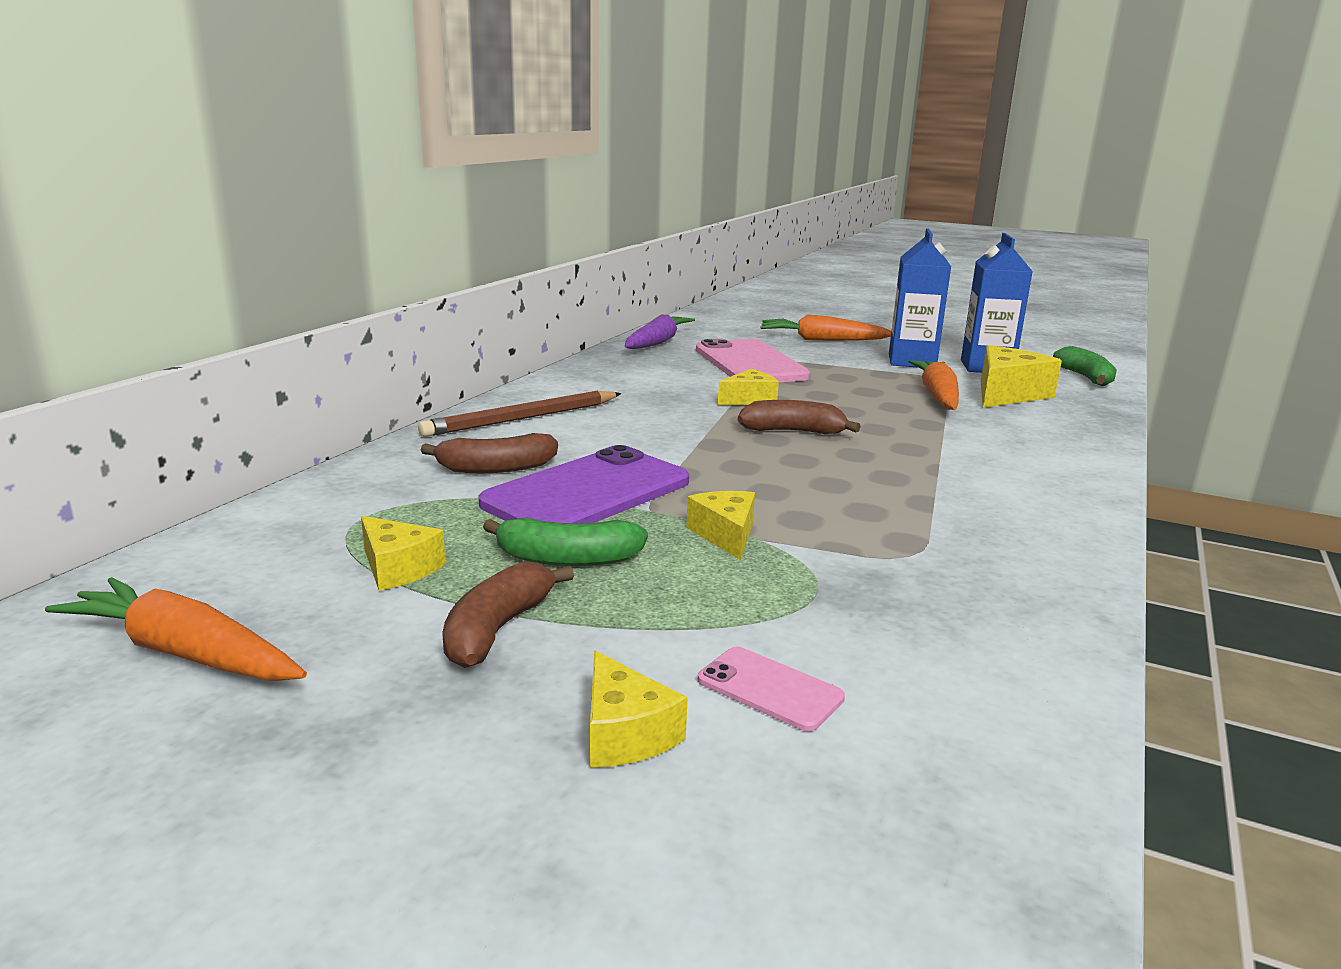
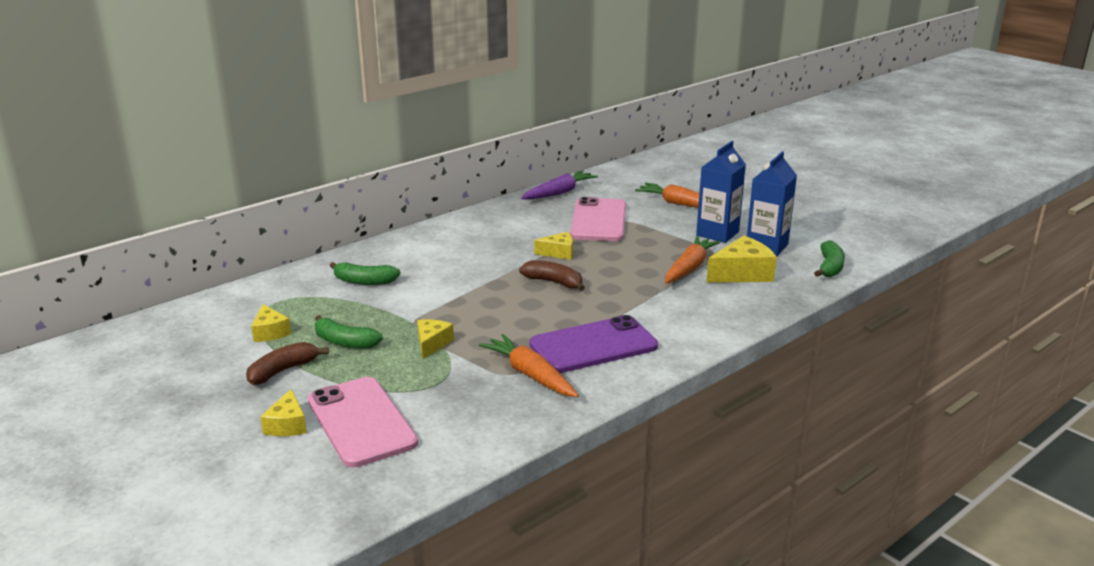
camera: 25 degrees right, 5 degrees up
(184, 653) = (164, 355): orange carrot -> orange carrot (530, 375)
(496, 468) = (364, 281): brown banana -> green banana
(522, 419) = (411, 248): brown pencil -> none
(587, 493) = (393, 305): purple phone -> purple phone (593, 345)
(770, 689) = (361, 422): pink phone -> pink phone, size x2.18

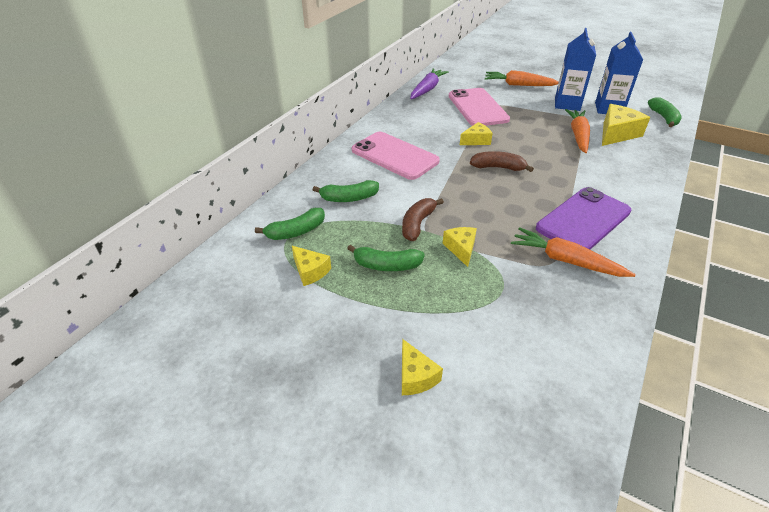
camera: 20 degrees left, 15 degrees up
(283, 370) = (358, 312): brown banana -> brown banana (417, 224)
(286, 299) = (296, 232): none -> green banana
(361, 422) = (478, 352): pink phone -> pink phone (394, 156)

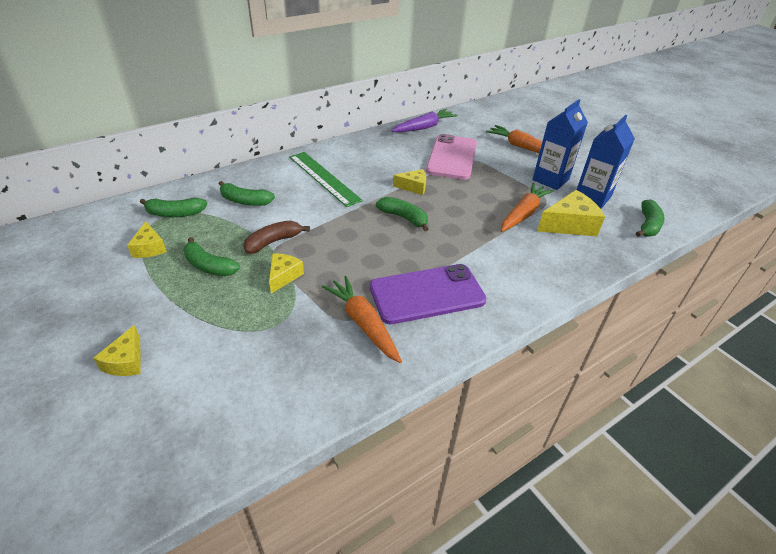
camera: 25 degrees right, 0 degrees up
(394, 156) = (324, 178): pink phone -> green ruler
(498, 167) = (404, 218): brown banana -> green banana

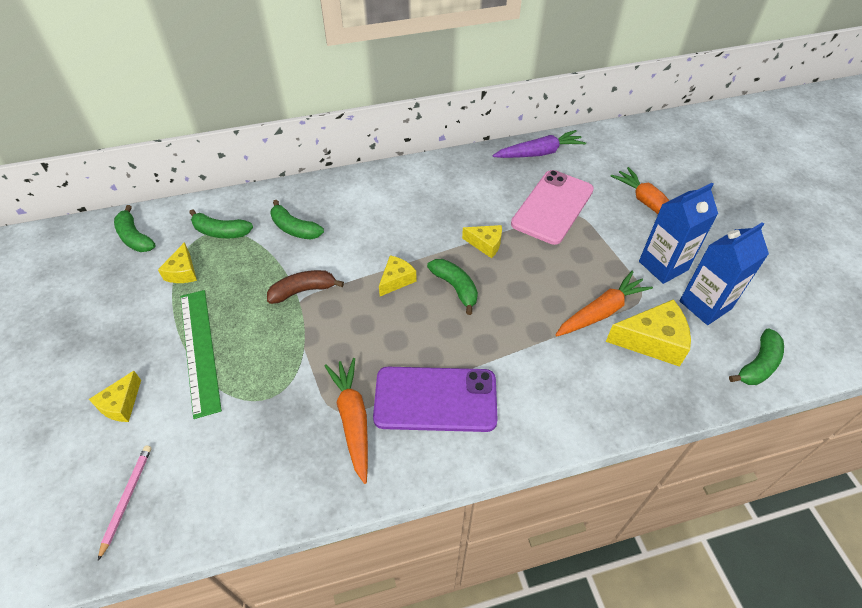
camera: 20 degrees right, 10 degrees up
(165, 438) = (127, 499): none -> pink pencil
(209, 266) = (230, 308): green banana -> green banana (135, 237)
(284, 276) = (297, 339): yellow cheese -> yellow cheese (396, 280)
(324, 178) = (389, 211): green ruler -> green ruler (199, 350)

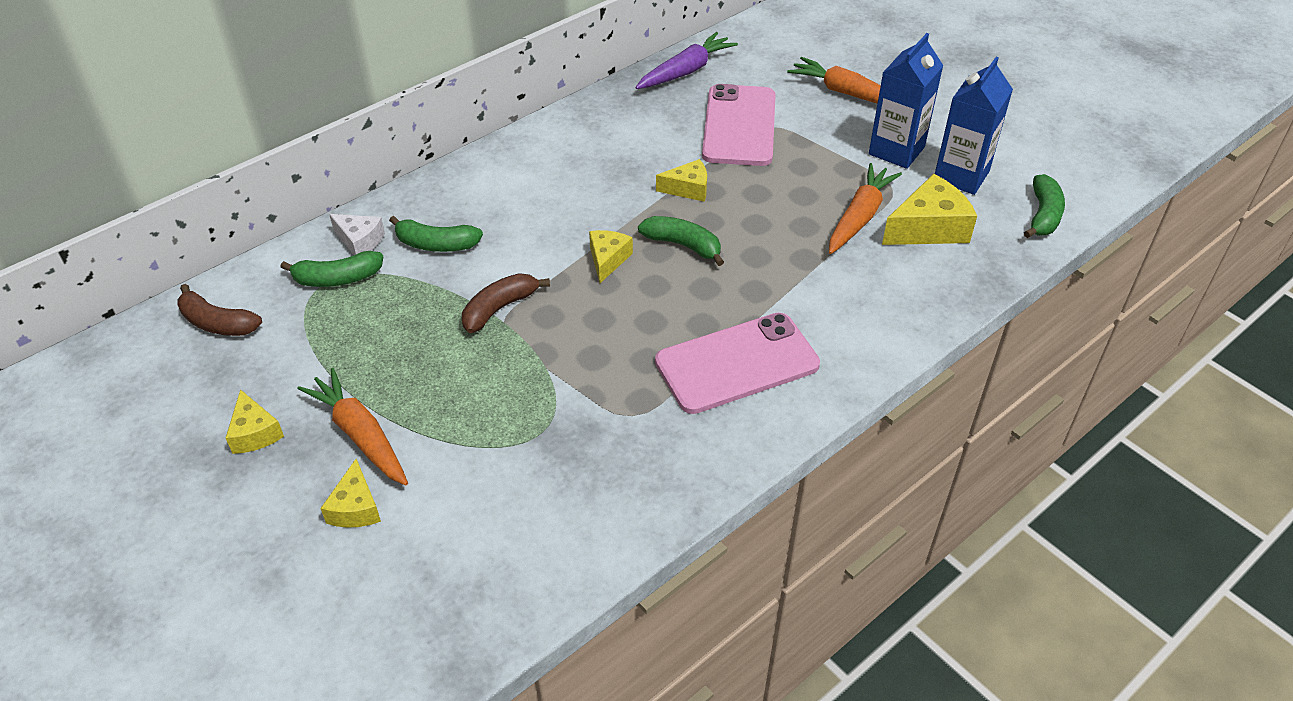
camera: 25 degrees left, 5 degrees down
(127, 499) = (443, 595): pink pencil -> none
(135, 237) = (217, 323): green banana -> brown banana
(183, 272) = (321, 340): yellow cheese -> yellow cheese (254, 433)
(199, 350) = (414, 415): green ruler -> none
(251, 210) = (360, 241): none -> white cheese
(353, 420) = (658, 417): orange carrot -> orange carrot (360, 435)
(435, 399) = (737, 363): purple phone -> pink phone

